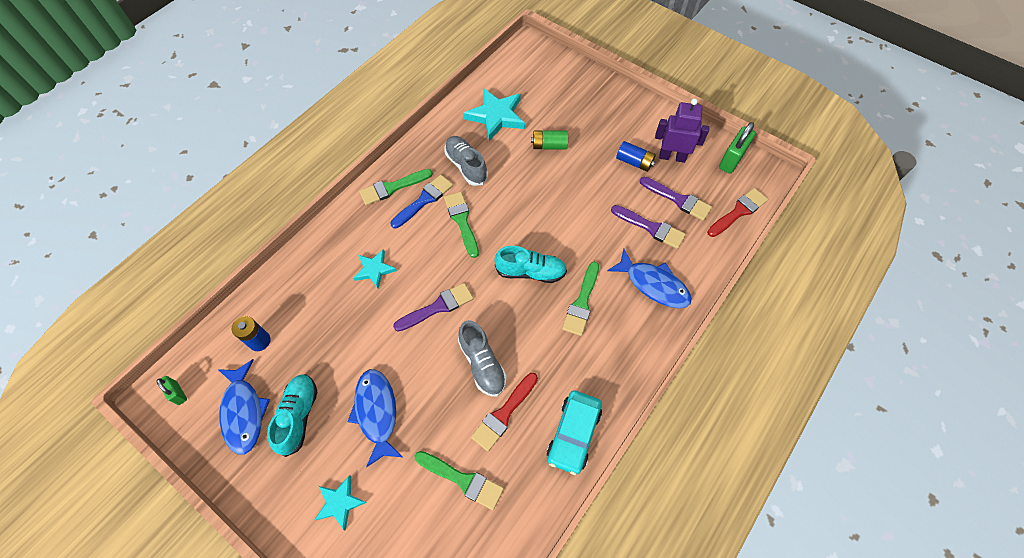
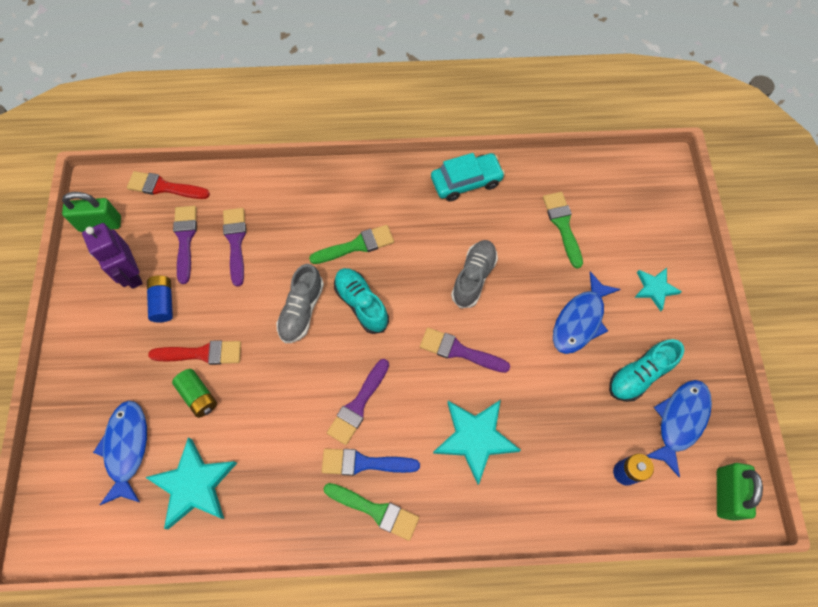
camera: 130 degrees left, 5 degrees up
(178, 393) = (725, 493): green padlock -> green padlock, size x1.75
(374, 269) = (475, 438): turquoise star -> turquoise star, size x1.70
(462, 221) = (358, 405): green brush -> purple brush
(466, 166) = (289, 458): grey shoe -> grey shoe (302, 310)
(504, 414) = (495, 234): red brush -> red brush (202, 353)
(653, 284) = (295, 206): blue fish -> blue fish (127, 448)

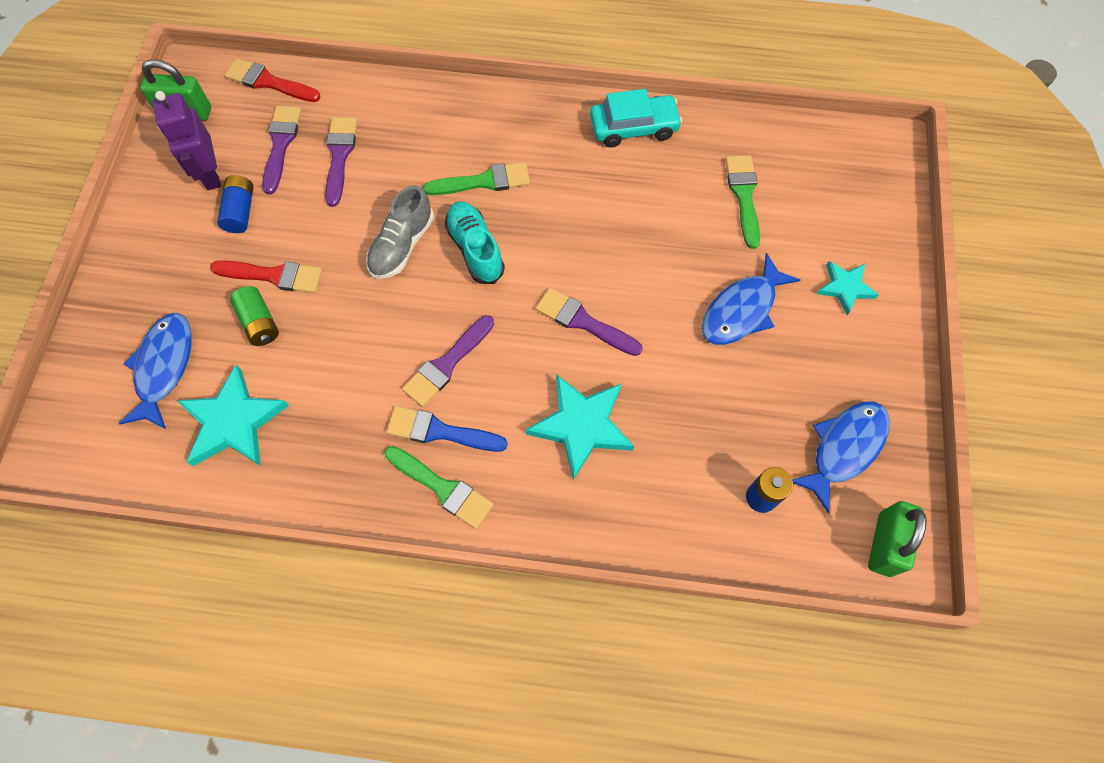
camera: 10 degrees right, 0 degrees up
(473, 277) = (619, 240): grey shoe -> none
(639, 375) = (804, 386): turquoise shoe -> none

